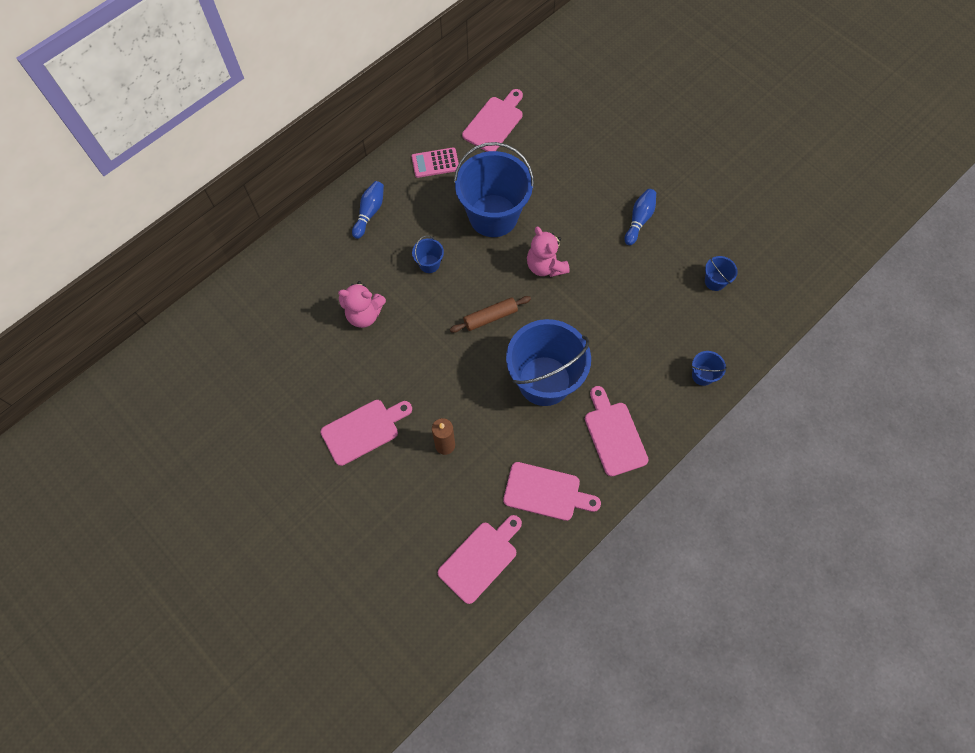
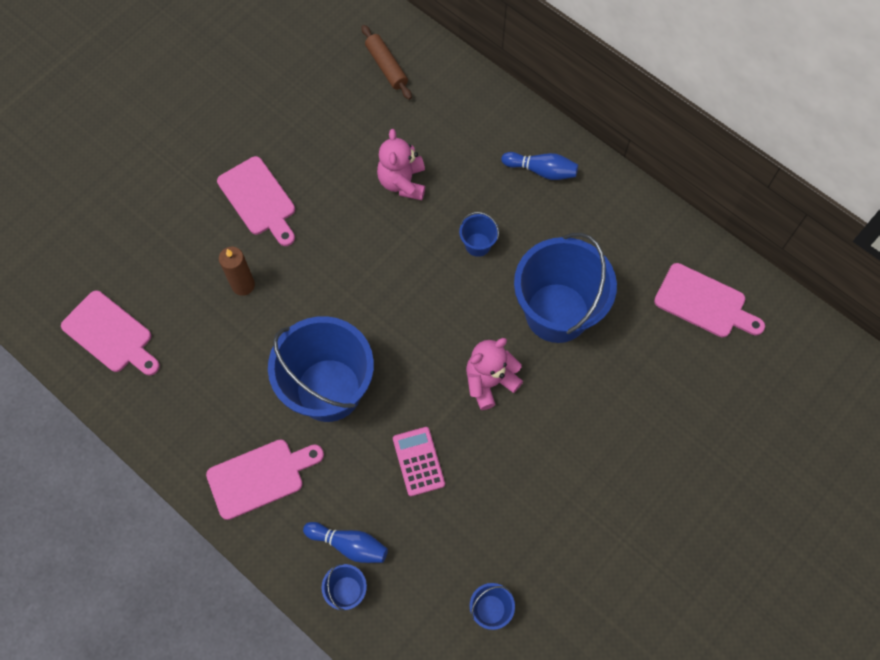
camera: 85 degrees right, 0 degrees up
(435, 163) = (626, 236): pink calculator -> pink calculator (418, 461)
(490, 317) = (410, 321): brown rolling pin -> brown rolling pin (386, 66)
(546, 492) = (187, 400): pink cutting board -> none
(639, 220) = (576, 502): blue bowling pin -> blue bowling pin (349, 545)

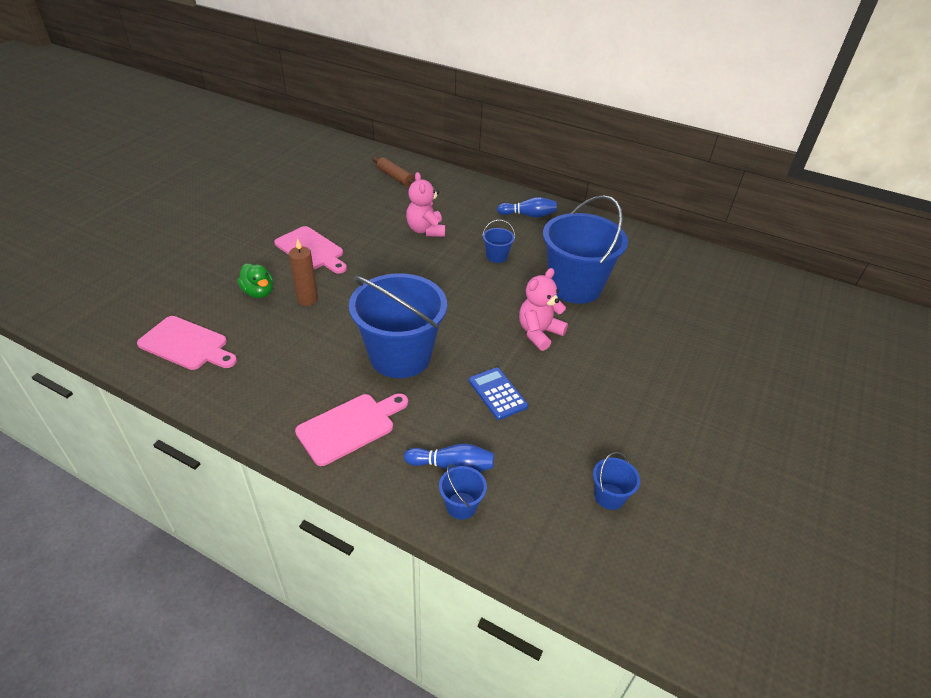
camera: 15 degrees left, 25 degrees down
(191, 264) = (258, 292): none -> green duck
(418, 461) = (497, 393): pink calculator -> blue calculator
(704, 303) = (682, 268): pink cutting board -> none

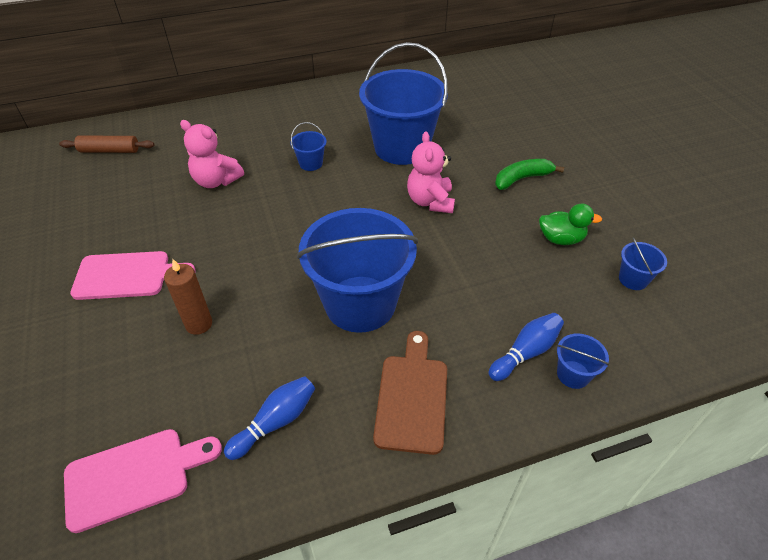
camera: 45 degrees left, 5 degrees up
(258, 292) = (134, 358): green duck -> green duck (561, 239)
(350, 427) = (412, 397): pink cutting board -> brown cutting board
(497, 393) = (472, 270): blue calculator -> none
(528, 215) = (285, 113): blue bowling pin -> blue bowling pin (275, 422)
(635, 368) = (522, 179): none -> green banana

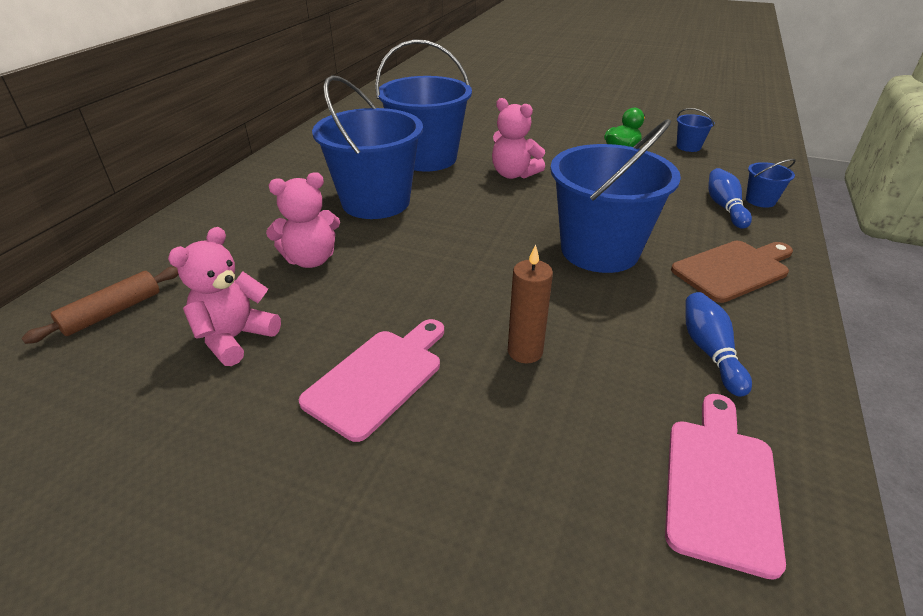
camera: 50 degrees left, 10 degrees down
(121, 203) = (235, 338): none -> pink teddy bear
(311, 163) = (376, 202): blue bucket -> blue bucket, size x2.42
(412, 397) = (733, 269): brown cutting board -> brown cutting board turned 105 degrees clockwise
(522, 179) = (539, 135): green banana -> none

